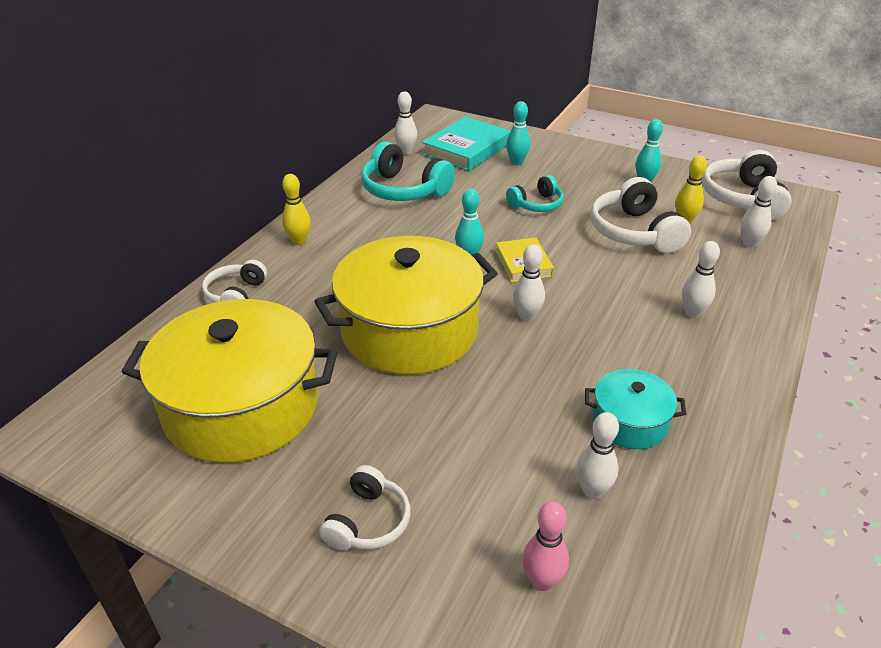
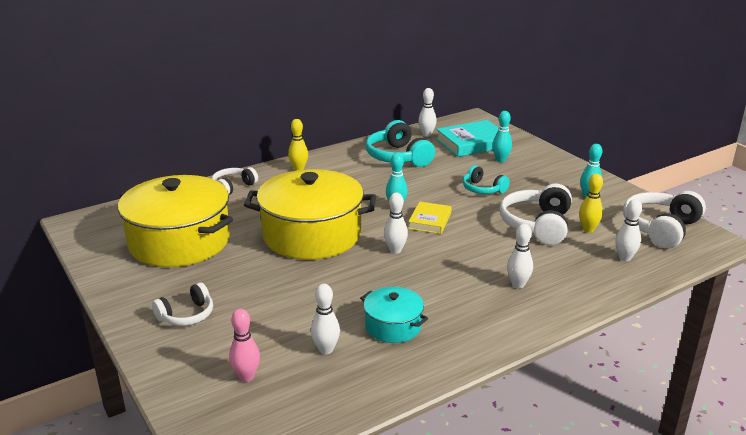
camera: 30 degrees right, 10 degrees down
(536, 204) = (483, 189): turquoise headphones -> turquoise headphones turned 45 degrees clockwise

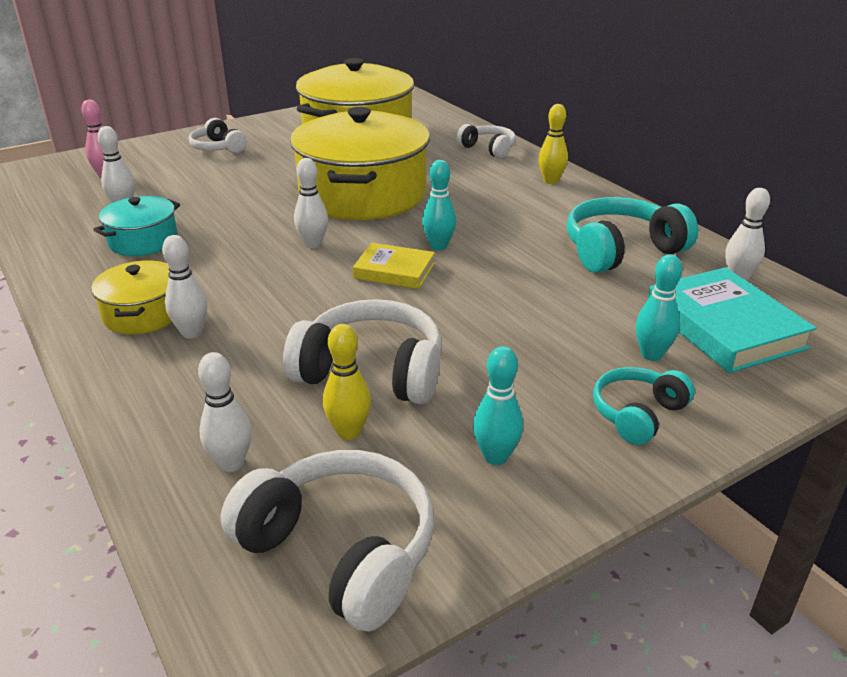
camera: 90 degrees right, 5 degrees up
(483, 189) = (511, 324): turquoise headphones -> turquoise headphones (638, 414)
(500, 307) = (143, 314): none -> yellow pot

